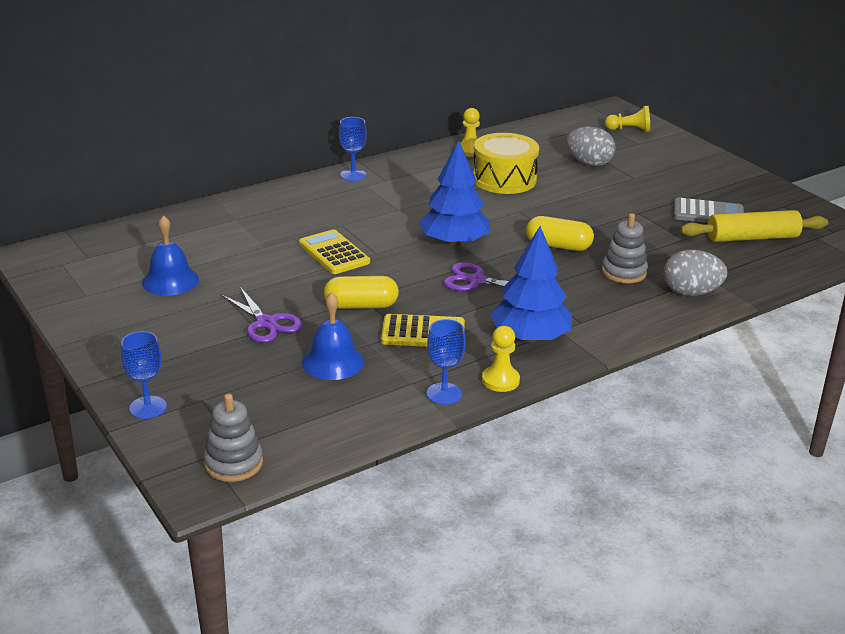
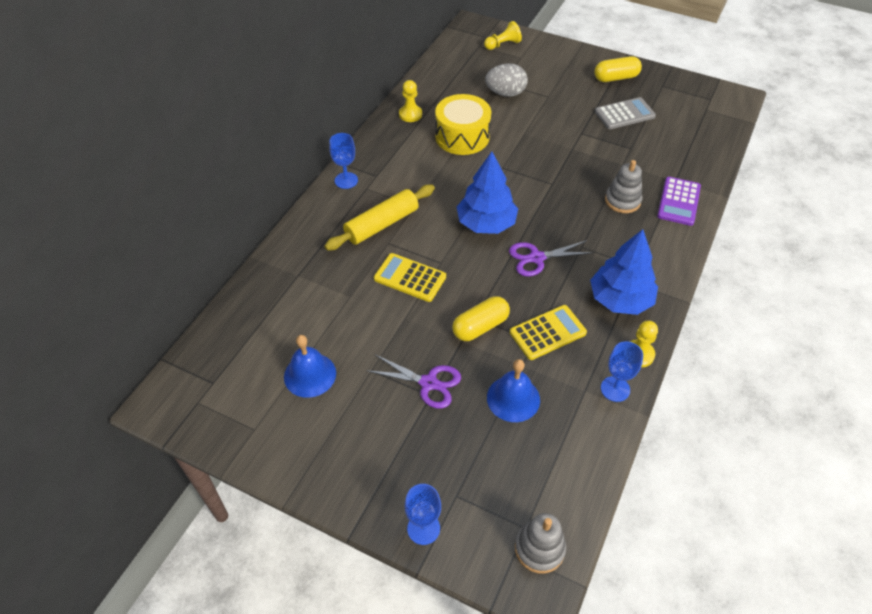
camera: 30 degrees left, 20 degrees up
(558, 246) = (559, 193): yellow capsule -> yellow capsule (616, 78)
(690, 293) = (679, 201): grey egg -> purple calculator
(752, 238) = (670, 127): yellow rolling pin -> yellow rolling pin (382, 224)

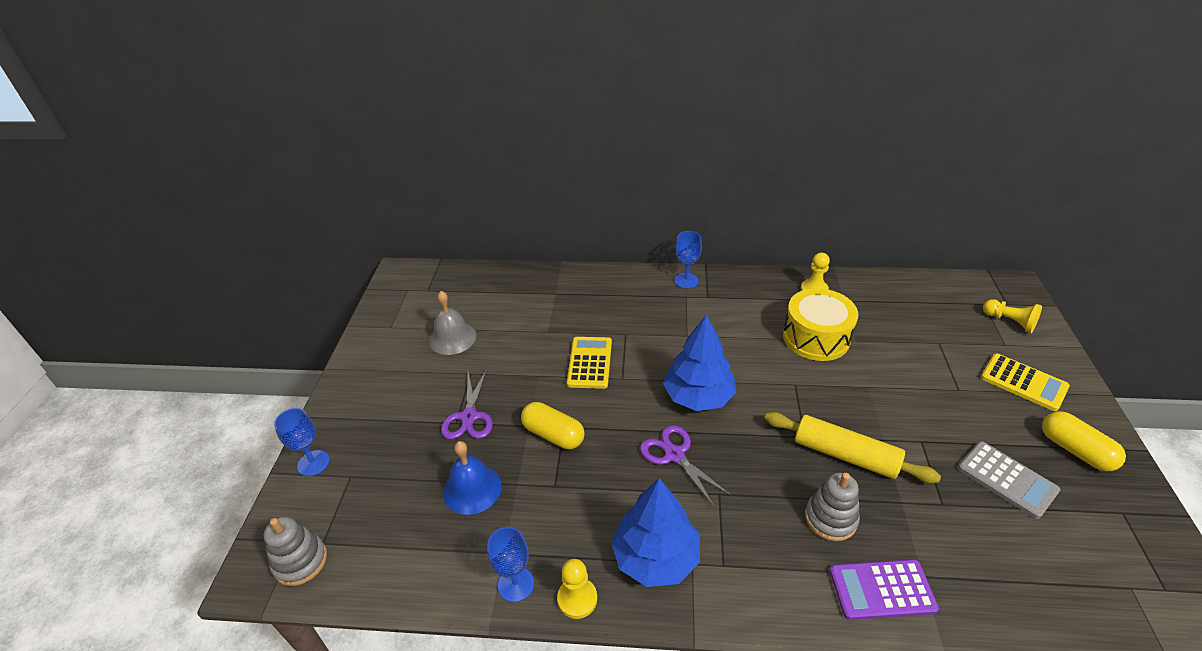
camera: 70 degrees right, 10 degrees down
(310, 375) = (452, 338): blue bell -> grey bell
(382, 224) = (646, 322): yellow rolling pin -> yellow rolling pin (845, 455)
(505, 93) = (923, 350): grey egg -> none
(547, 332) = (570, 495): yellow calculator -> yellow calculator (1023, 382)

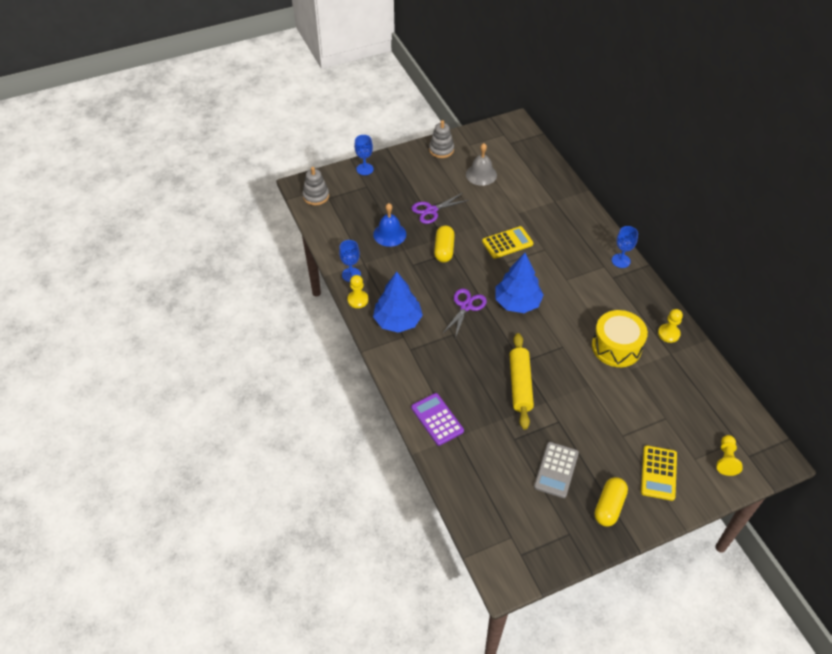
camera: 60 degrees right, 10 degrees up
(830, 518) = (469, 388): grey stacking toy -> grey stacking toy (441, 150)

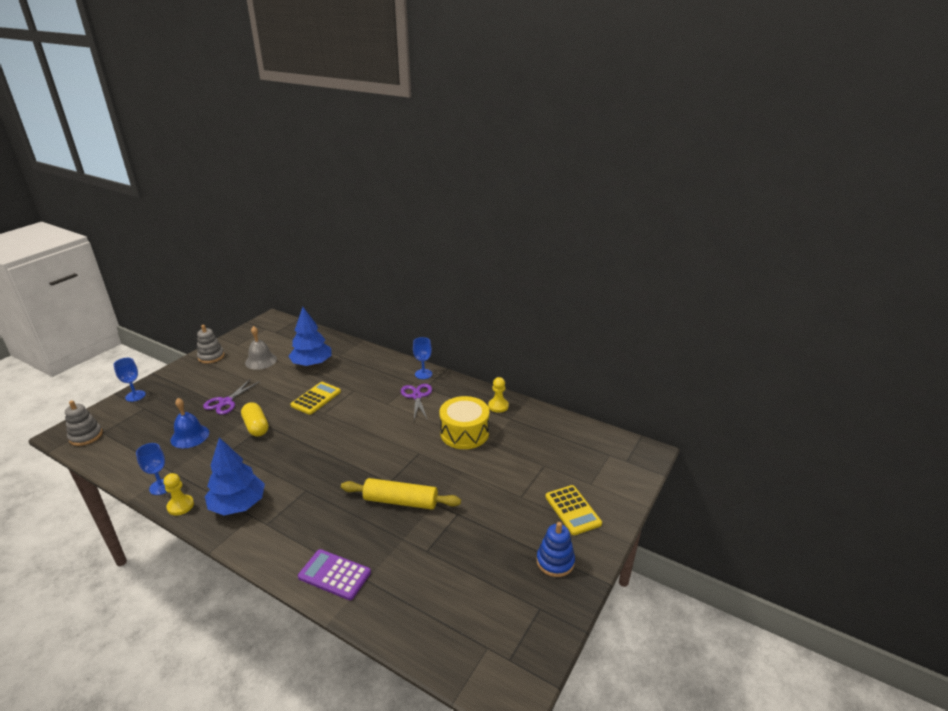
camera: 35 degrees left, 20 degrees down
(466, 306) = (305, 461): purple scissors -> purple scissors (417, 396)
(517, 302) = (354, 438): blue tree -> blue tree (312, 364)
(520, 385) = (400, 501): yellow rolling pin -> yellow rolling pin turned 45 degrees counterclockwise
(556, 470) = (485, 556): grey calculator -> none
(609, 506) = (555, 561): yellow capsule -> blue stacking toy
(726, 459) = (613, 472): yellow pawn -> none

